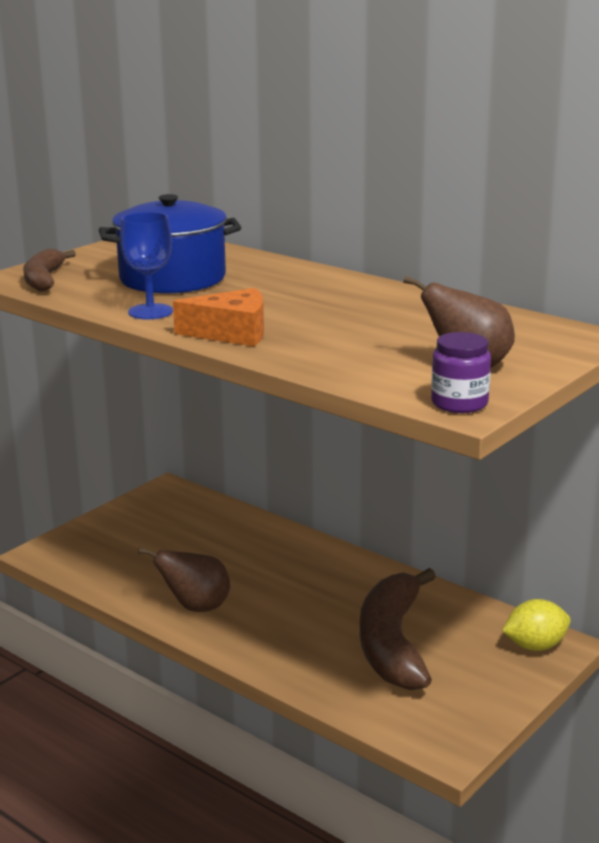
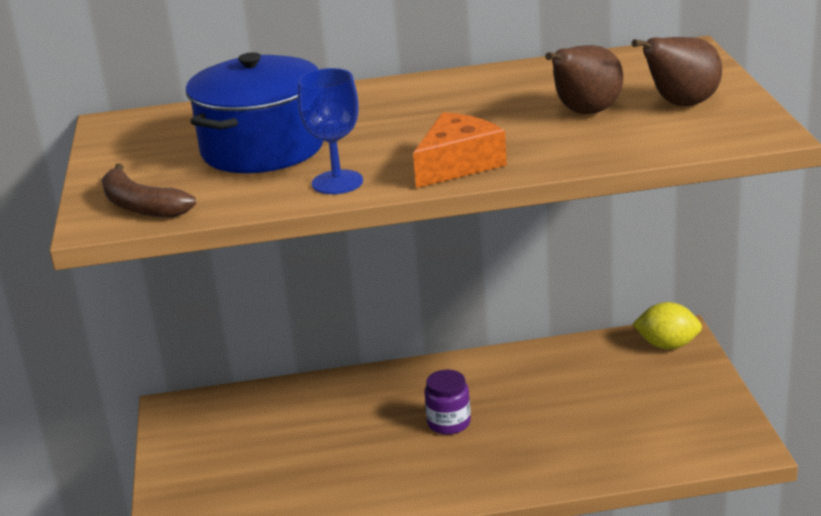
camera: 45 degrees left, 5 degrees up
(196, 607) = (398, 481): brown pear -> brown pear (585, 113)
(393, 644) = (584, 406): brown banana -> none
(459, 403) = (751, 131): purple jar -> purple jar (449, 423)
(535, 646) = (667, 345): yellow lemon -> yellow lemon turned 75 degrees clockwise

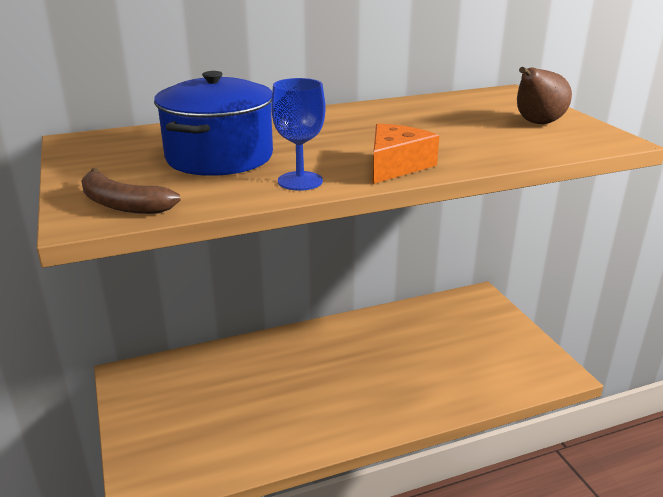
camera: 15 degrees left, 0 degrees up
(449, 423) = (345, 371): purple jar -> none
(585, 113) = (469, 129): brown pear -> none
(667, 345) = (476, 303): yellow lemon -> none

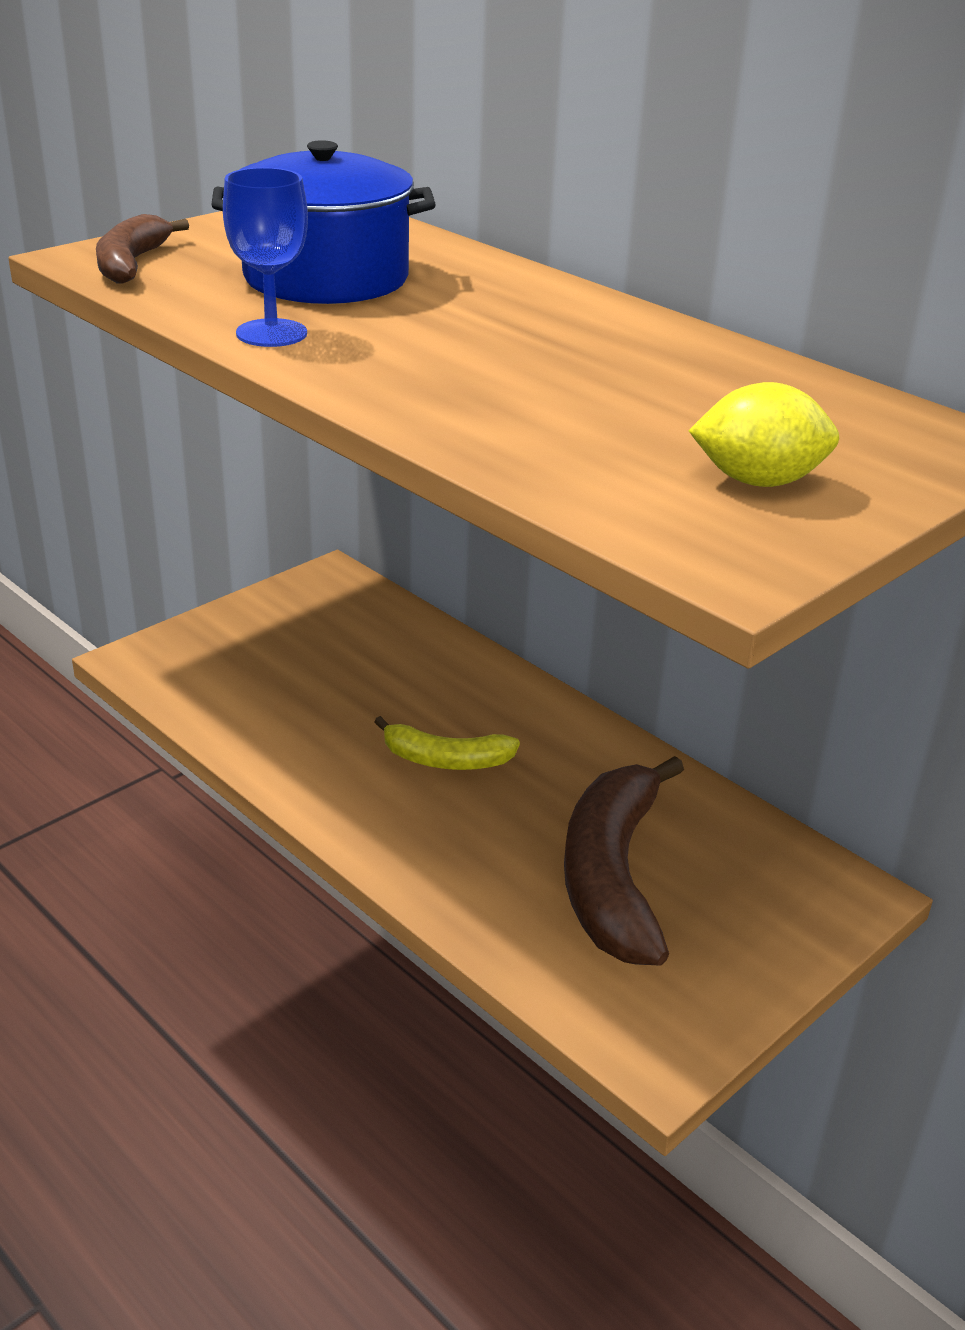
camera: 65 degrees right, 5 degrees up
(336, 378) = (446, 760): none -> yellow banana
(396, 165) = (386, 383): orange cheese -> none
(448, 351) = (613, 877): none -> brown banana
(536, 123) = (758, 481): brown pear -> yellow lemon

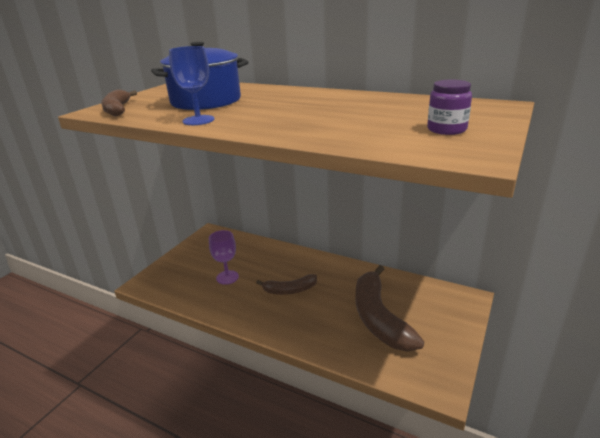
camera: 15 degrees left, 5 degrees down
(321, 693) = (227, 277): none -> purple goblet
(446, 760) = (290, 290): yellow banana -> brown banana
(758, 481) = (446, 129): yellow lemon -> purple jar

